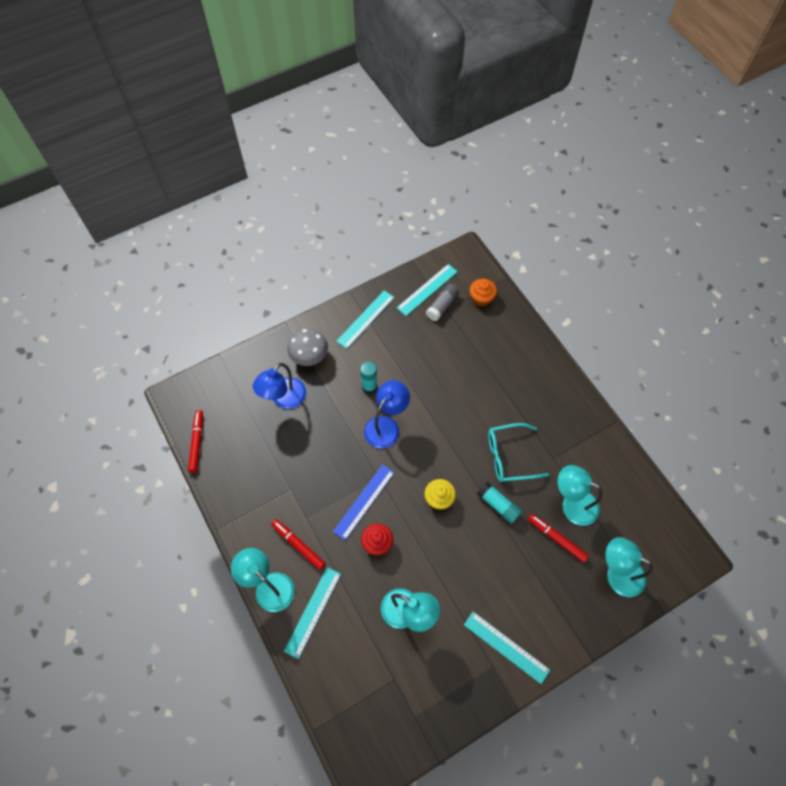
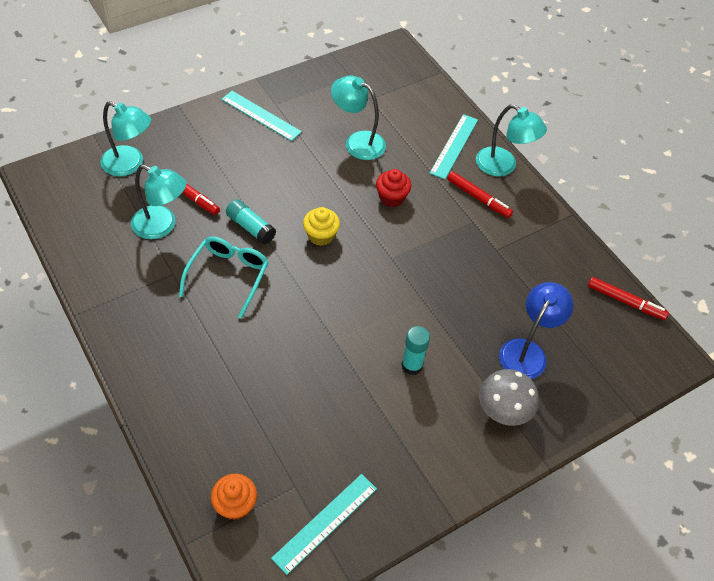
camera: 175 degrees right, 10 degrees down
(197, 442) = (625, 301): red marker -> red marker turned 60 degrees counterclockwise
(364, 501) = (409, 235): blue ruler -> none
(365, 319) = (425, 470): turquoise ruler -> none
(386, 426) = (386, 315): blue lamp -> none
(442, 305) = (301, 492): grey glue stick -> none
(510, 456) = (228, 276): turquoise glasses -> turquoise glasses turned 60 degrees counterclockwise

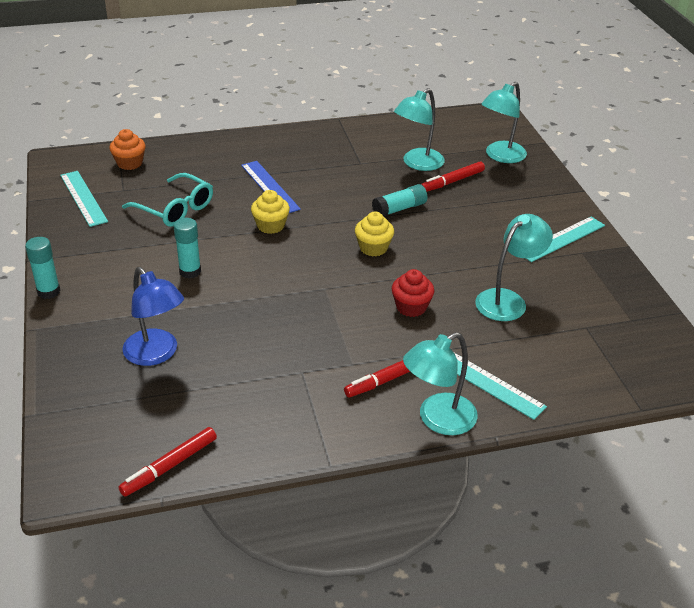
camera: 110 degrees right, 15 degrees down
(228, 276) = (345, 189): turquoise glasses -> turquoise glasses (174, 209)
(244, 342) = (270, 187): none -> blue ruler
(314, 322) = (270, 226): none -> yellow cupcake
(492, 475) = (48, 292): none -> turquoise glue stick
(503, 410) = (104, 317): grey mushroom -> none

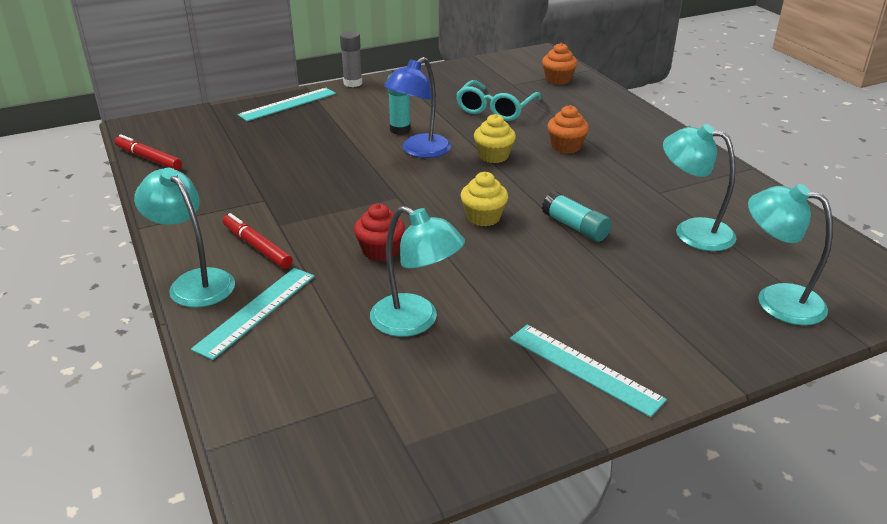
camera: 80 degrees right, 5 degrees down
(48, 292) = (353, 83): turquoise glue stick -> grey glue stick
(83, 198) = (489, 72): turquoise ruler -> turquoise ruler (288, 104)
(156, 354) = (281, 133): blue lamp -> blue lamp (419, 151)
(270, 187) = (566, 147): blue ruler -> orange cupcake
(452, 182) = (669, 261): red marker -> none

